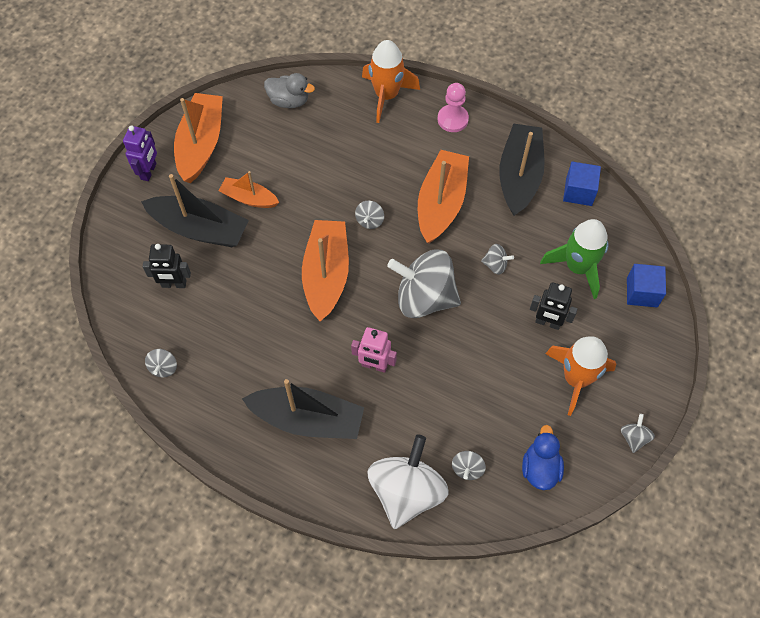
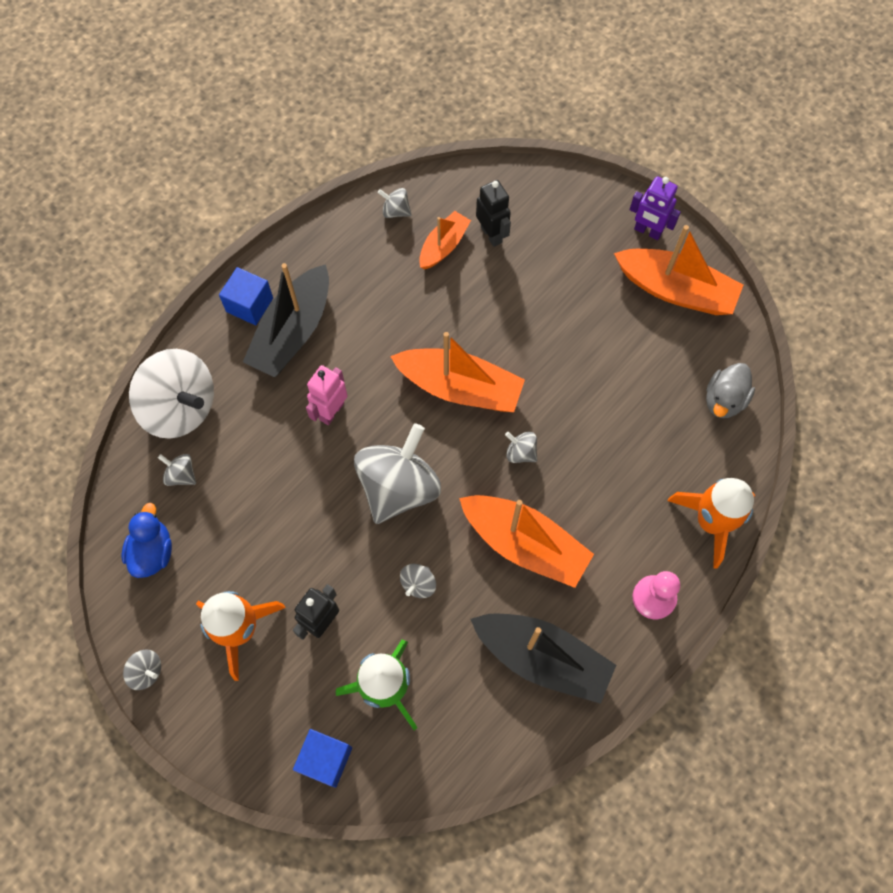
camera: 105 degrees right, 5 degrees up
(174, 284) = (491, 234): black robot -> black robot turned 135 degrees clockwise
(199, 229) = (556, 270): black boat -> none
(249, 198) = (585, 327): orange boat -> orange boat (443, 246)
(540, 468) = (153, 552): blue duck -> blue duck turned 105 degrees counterclockwise
(579, 191) = (498, 732): blue cube -> blue cube (249, 305)

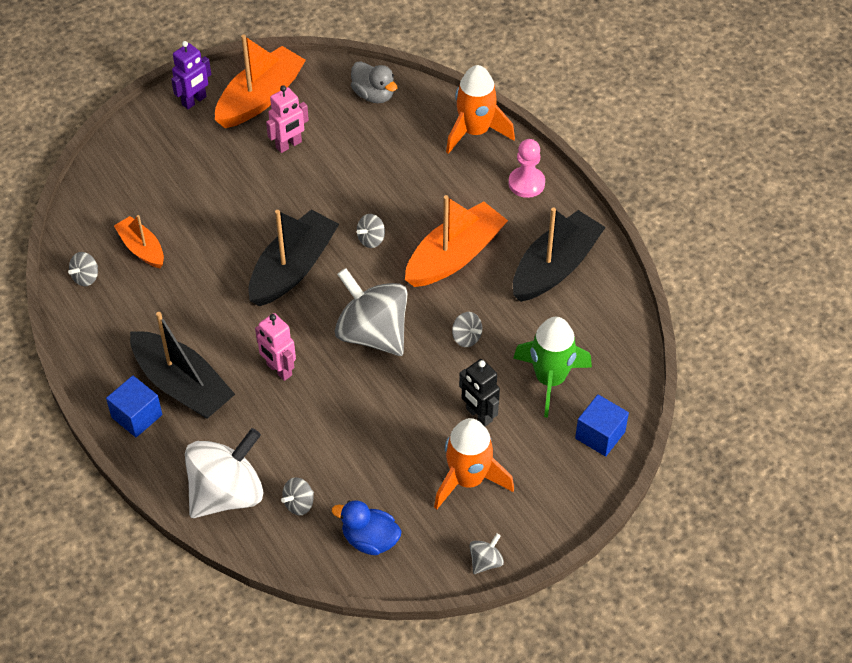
camera: 75 degrees left, 15 degrees down
(459, 388) = (293, 268): orange boat -> black boat
(491, 234) = (146, 210): black robot -> none
(621, 336) = (289, 145): none -> pink robot

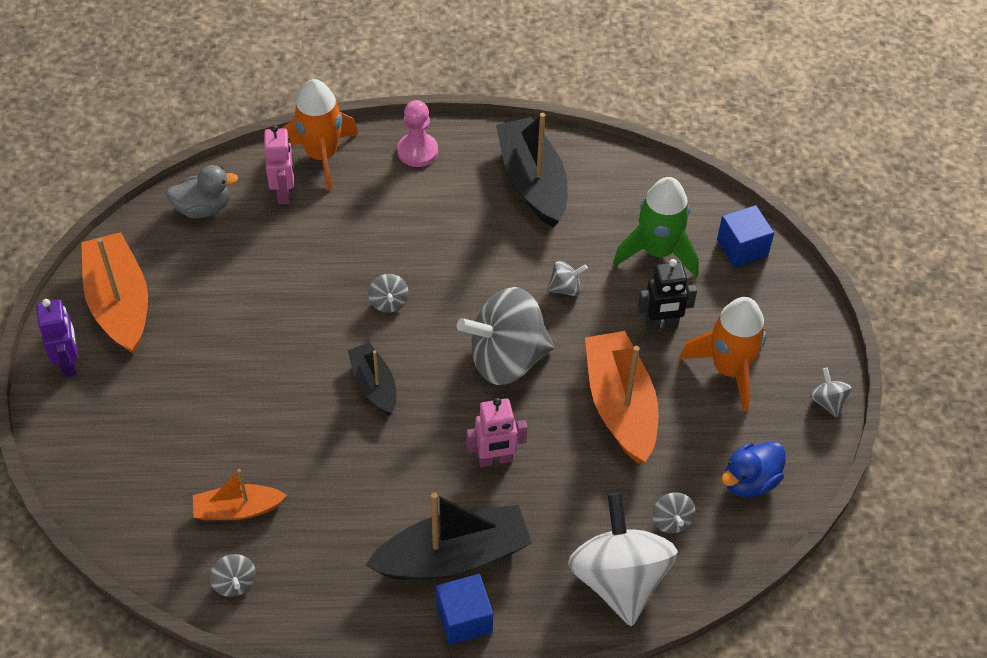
camera: 60 degrees left, 0 degrees up
(289, 145) = (207, 310): pink robot -> pink robot (284, 193)
(293, 268) = (374, 385): black boat -> black boat, size x0.58
(454, 256) = (461, 248): orange boat -> orange boat (620, 406)

